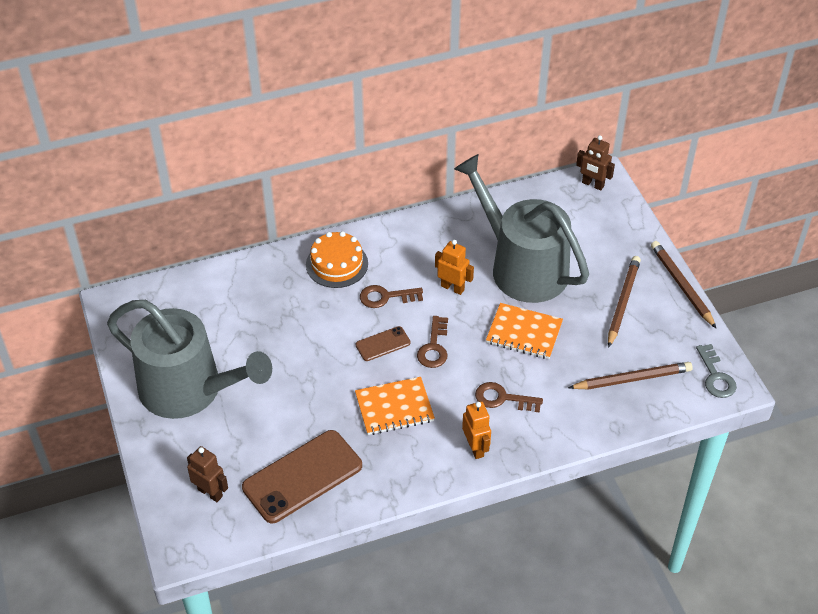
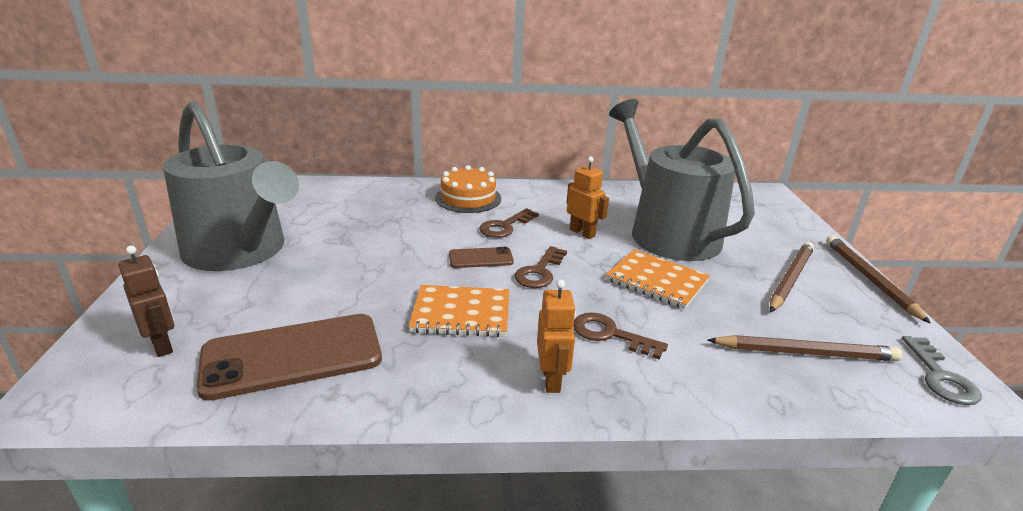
camera: 15 degrees right, 20 degrees down
(386, 297) = (505, 226): brown key -> brown key turned 60 degrees counterclockwise
(592, 184) = (756, 194): brown robot -> none

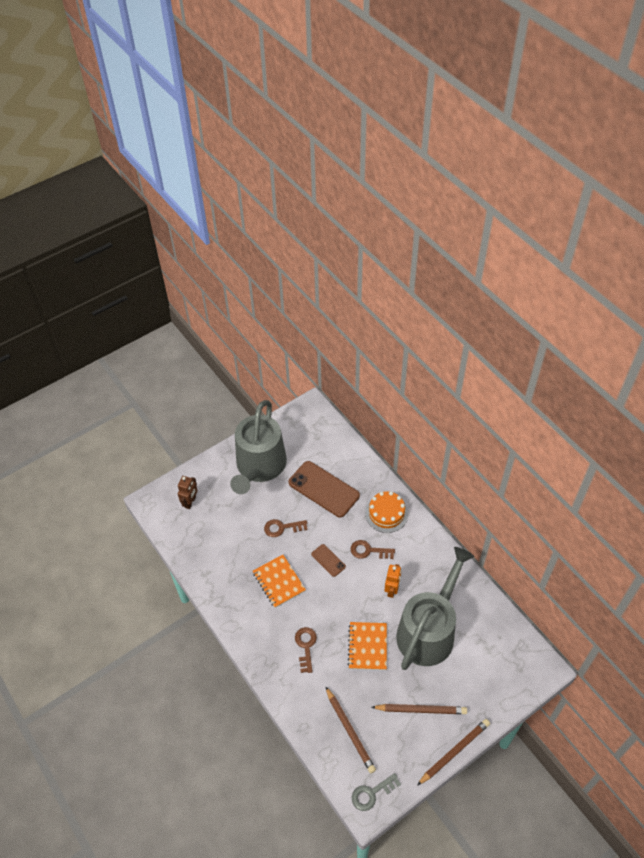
camera: 60 degrees right, 25 degrees up
(292, 356) = (213, 546): brown phone -> brown phone (324, 489)
(539, 272) = (335, 592): brown key -> brown key (282, 528)
(552, 379) = (260, 639): orange robot -> none

